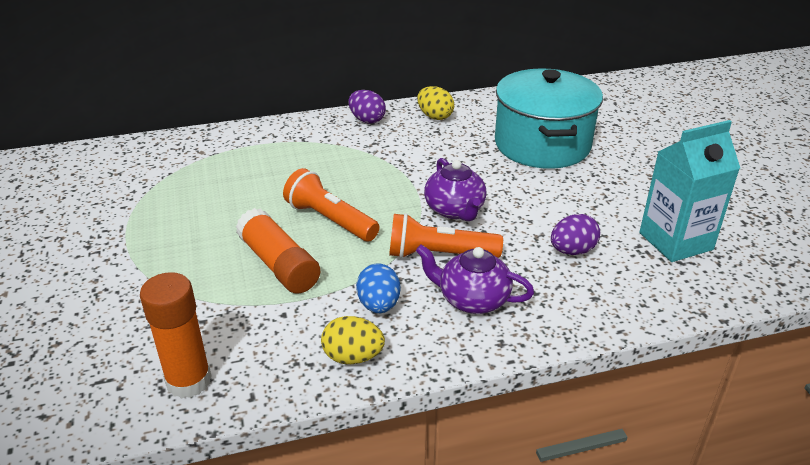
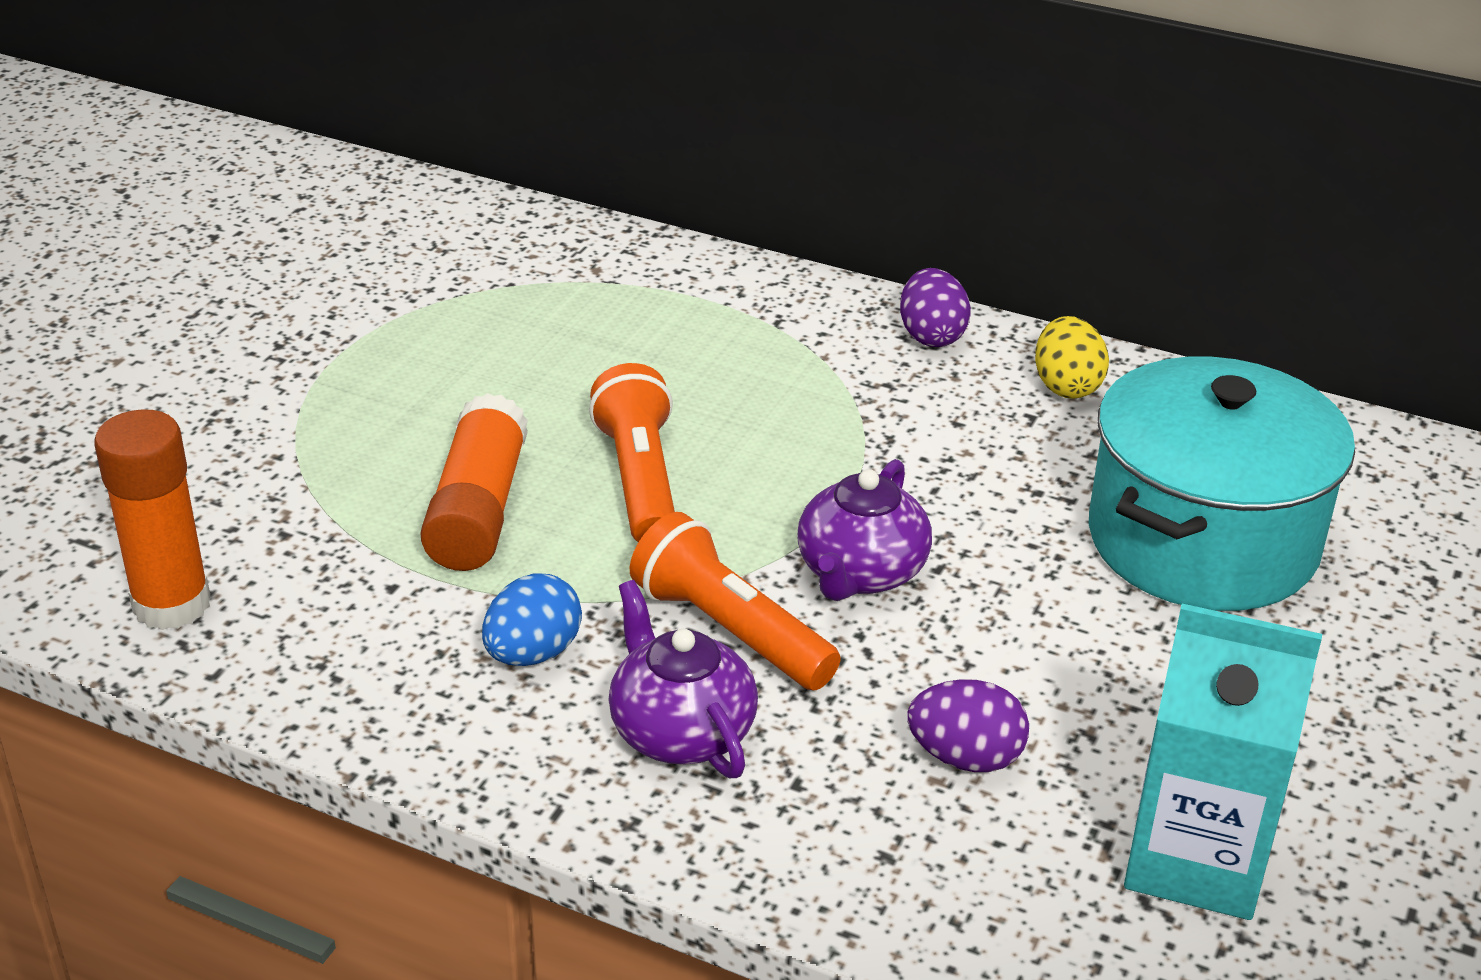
camera: 40 degrees right, 0 degrees up
(353, 357) = (400, 704): yellow egg -> none

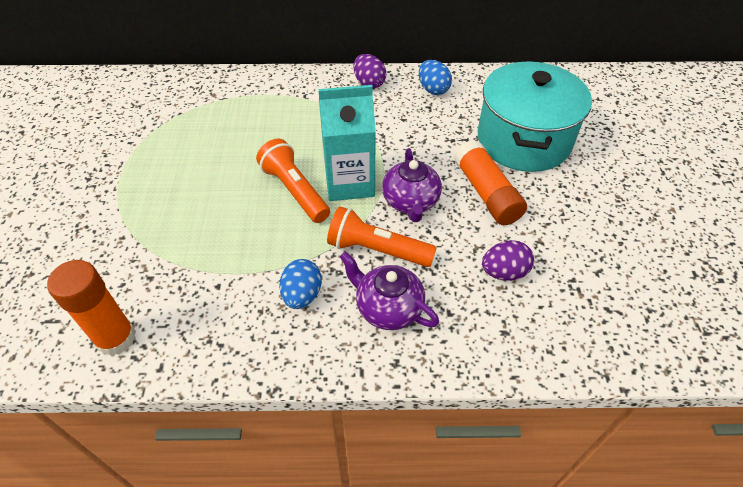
camera: 25 degrees left, 15 degrees up
(478, 509) = (233, 231): orange glue stick -> orange glue stick (486, 193)
(1066, 386) = (433, 89): yellow egg -> blue egg
(1195, 860) = (612, 283): turquoise carton -> turquoise carton (349, 182)

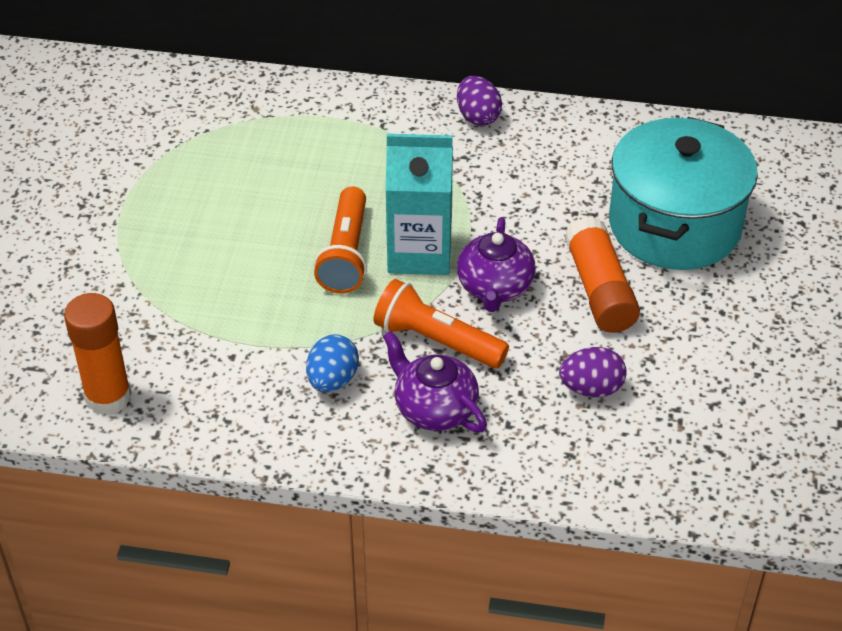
camera: 10 degrees right, 5 degrees down
(295, 190) = (345, 254): orange flashlight -> orange flashlight turned 150 degrees counterclockwise
(433, 89) = (568, 136): blue egg -> none

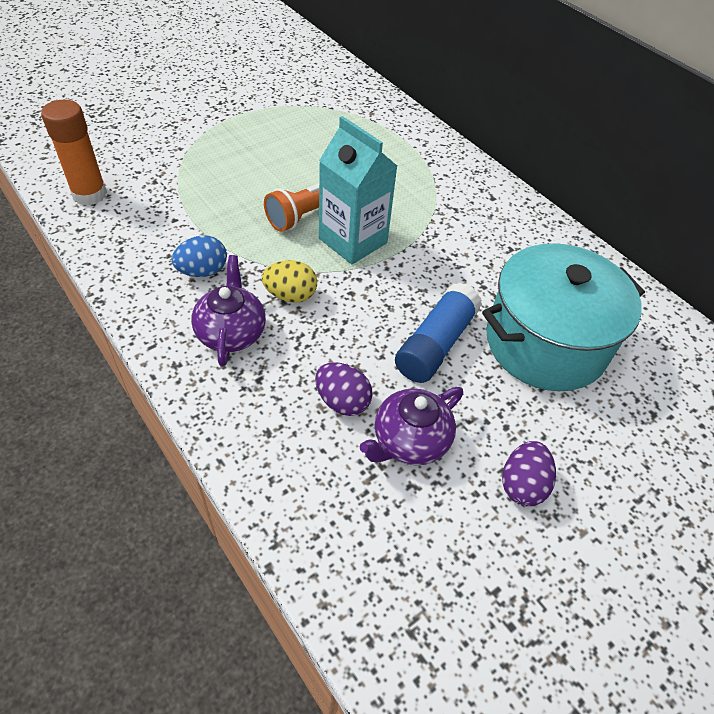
camera: 40 degrees right, 5 degrees up
(436, 340) = (290, 295): orange flashlight -> yellow egg
(478, 117) = (494, 193): purple egg -> purple egg (522, 485)
(495, 288) = (369, 292): purple teapot -> purple teapot (409, 441)
(599, 289) = (435, 344): orange glue stick -> blue glue stick

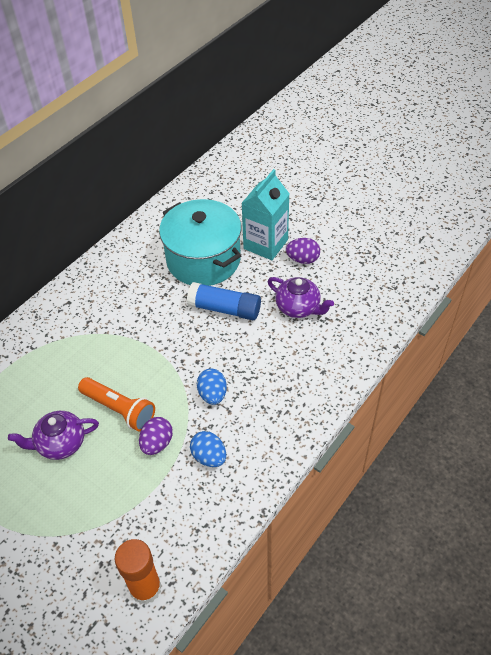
camera: 100 degrees left, 0 degrees up
(231, 332) = (259, 417): purple teapot -> purple teapot (60, 443)
(290, 295) = (212, 394): yellow egg -> blue egg
(342, 401) = (286, 343): purple egg -> purple egg (157, 443)
(353, 241) = (144, 374): turquoise carton -> turquoise carton (265, 244)

